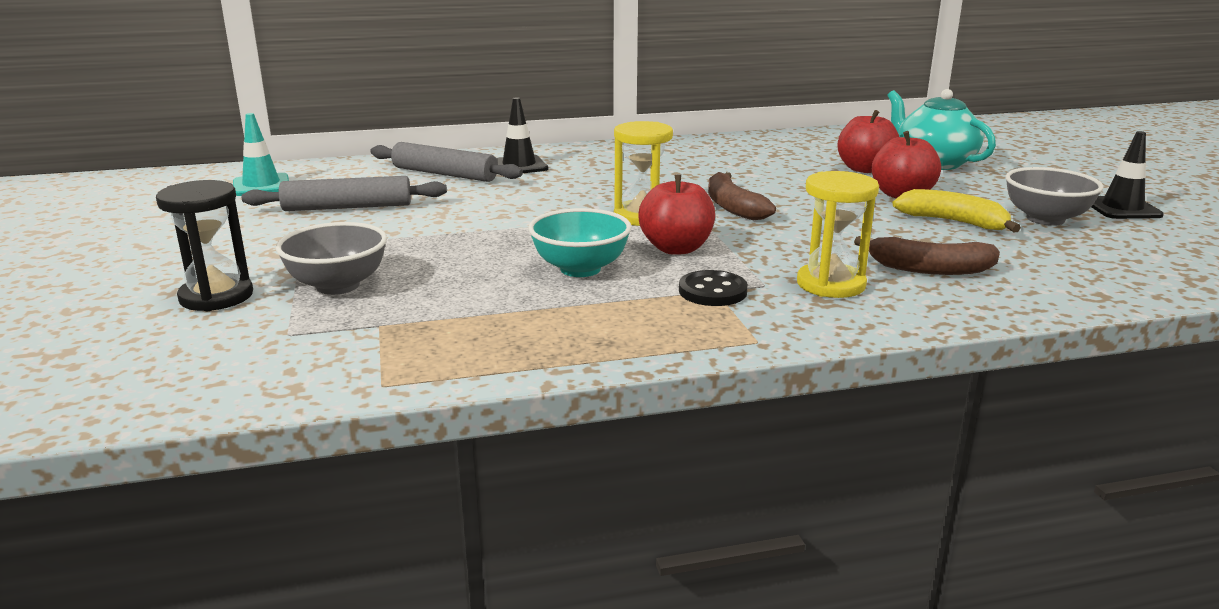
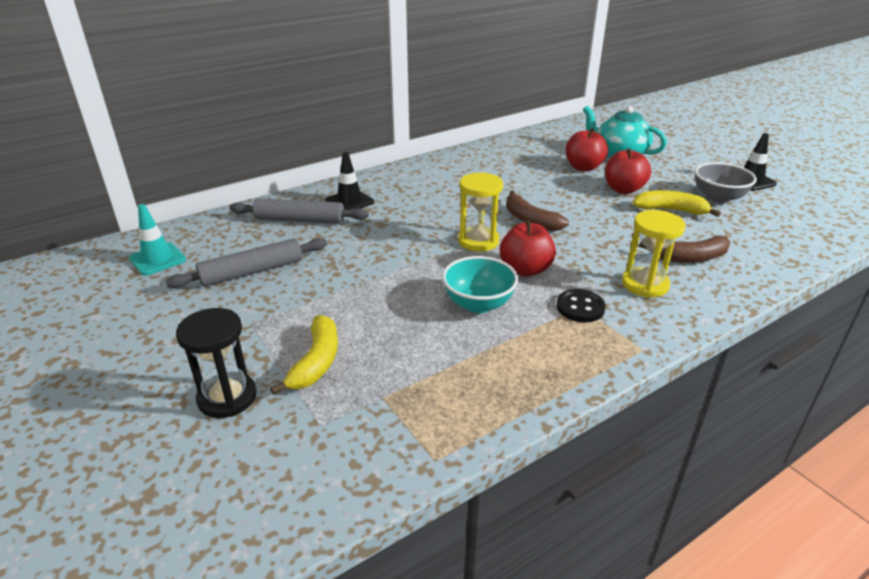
camera: 20 degrees left, 10 degrees up
(338, 286) = (316, 362): grey bowl -> yellow banana

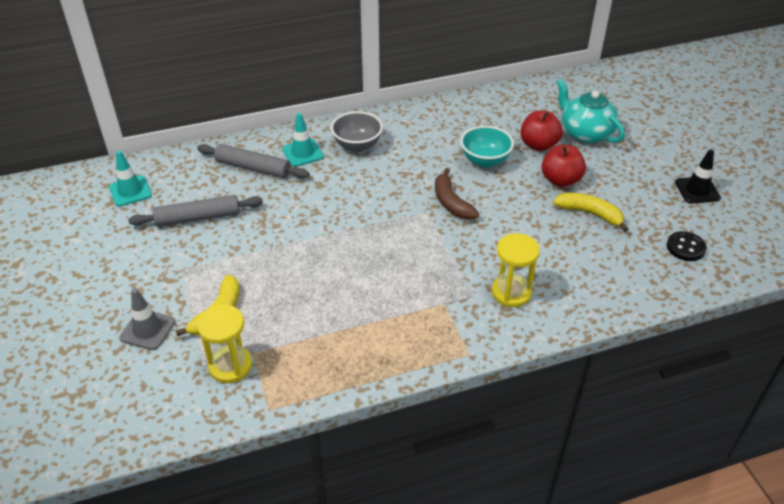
camera: 15 degrees right, 10 degrees up
(227, 397) = (147, 330): black hourglass -> grey traffic cone
(349, 201) = (302, 153): black traffic cone -> turquoise traffic cone
(478, 241) = (393, 218): yellow hourglass -> yellow hourglass (230, 365)
(478, 304) = (361, 285): turquoise bowl -> turquoise bowl (485, 160)
(525, 269) = (418, 257): red apple -> none
(580, 307) = (442, 304): black button -> black button (685, 247)
(689, 257) = (570, 271): brown banana -> none
(718, 198) = (647, 207): grey bowl -> grey bowl (357, 145)

